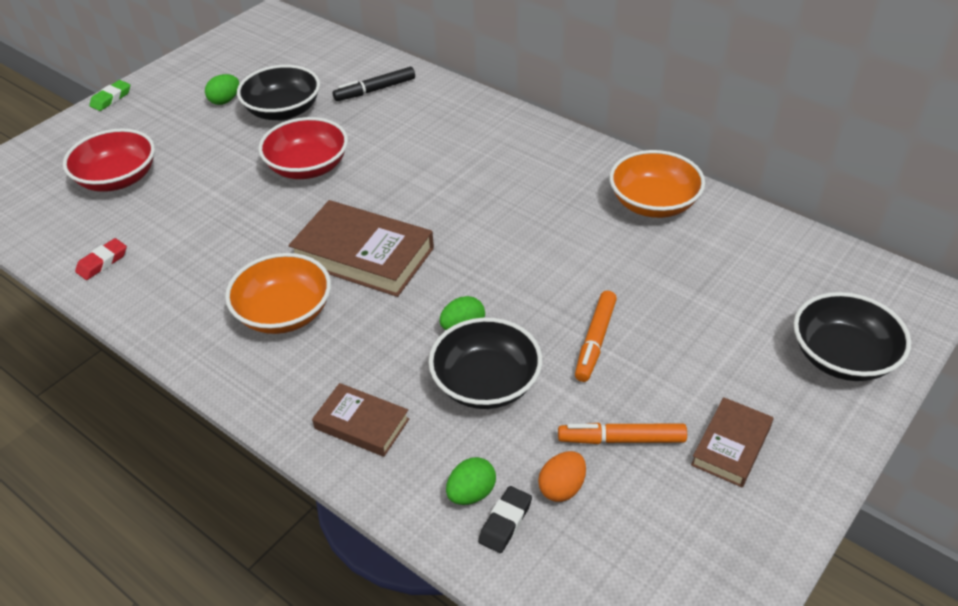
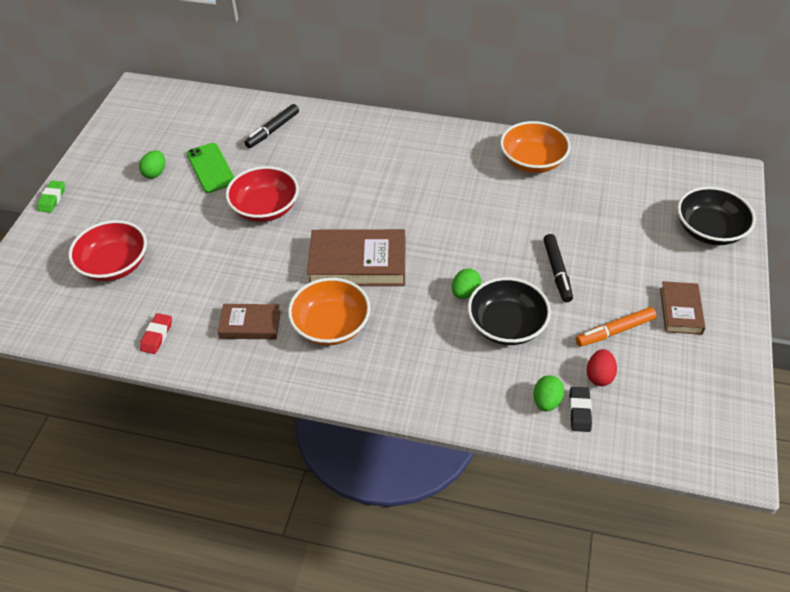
camera: 25 degrees left, 5 degrees up
(283, 111) = (211, 168): black bowl -> green phone
(361, 424) = (443, 383): brown book -> brown book (250, 325)
(562, 488) = (599, 376): orange egg -> red egg
(595, 341) = (557, 271): orange marker -> black marker

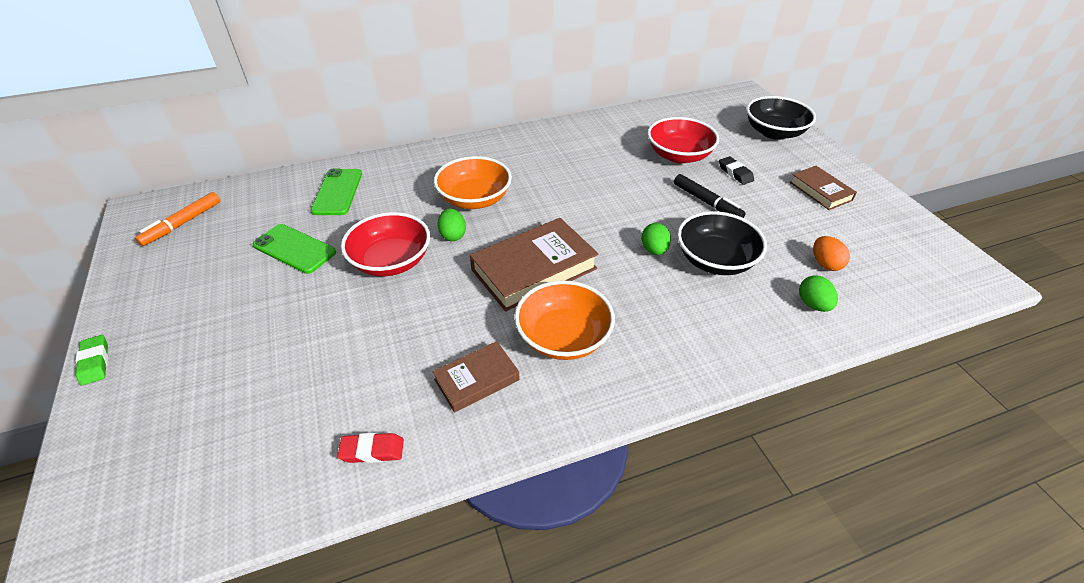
camera: 35 degrees left, 5 degrees down
(114, 265) = (247, 397): red bowl -> red bowl (679, 155)
(155, 173) = (227, 279): green egg -> green egg (453, 235)
(157, 336) = (372, 450): red eraser -> red eraser turned 75 degrees counterclockwise
(272, 130) = (337, 192): black marker -> green phone
(532, 161) = (601, 134): orange bowl -> orange bowl (474, 199)
(579, 411) = (844, 299): black eraser -> black eraser (735, 173)
(599, 376) = (825, 264): red egg -> orange egg
(614, 331) = (796, 226): orange marker -> orange marker (182, 223)

